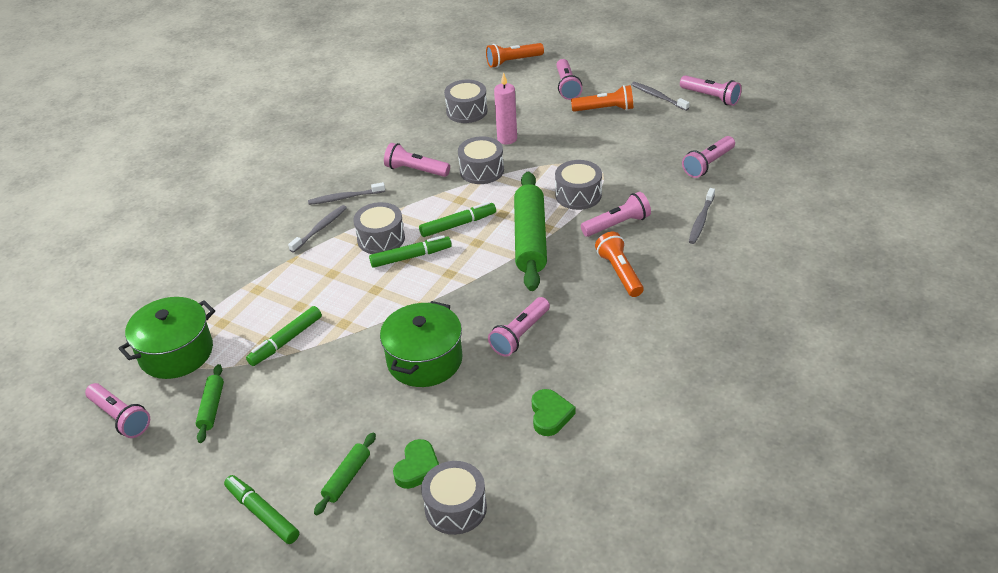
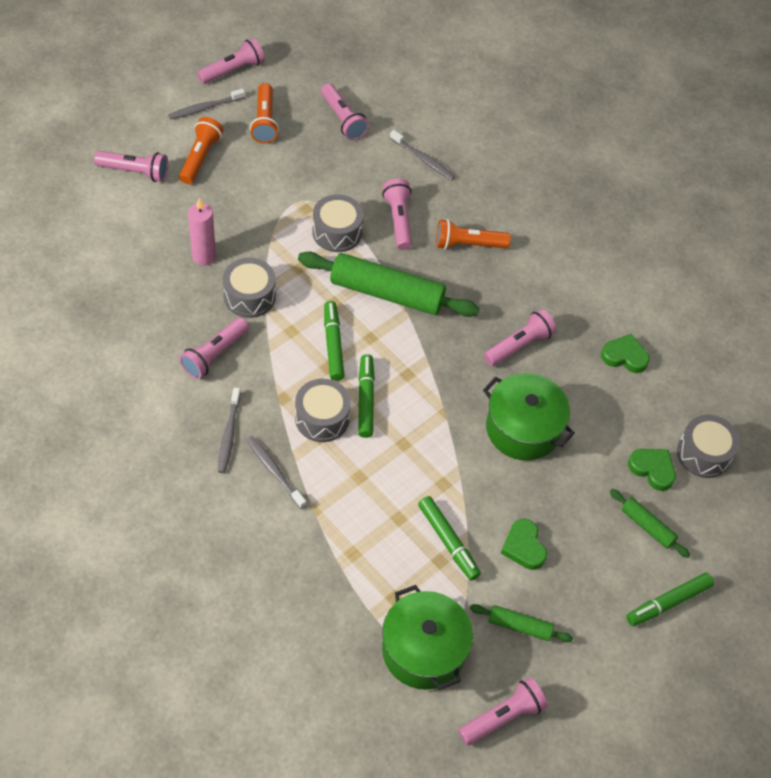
camera: 80 degrees left, 15 degrees up
(295, 391) = (523, 547): none -> green heart
(467, 111) = (125, 275): grey drum -> none
(513, 61) = (47, 200): orange flashlight -> orange flashlight (264, 121)
(520, 335) = (519, 345): pink flashlight -> pink flashlight turned 90 degrees counterclockwise

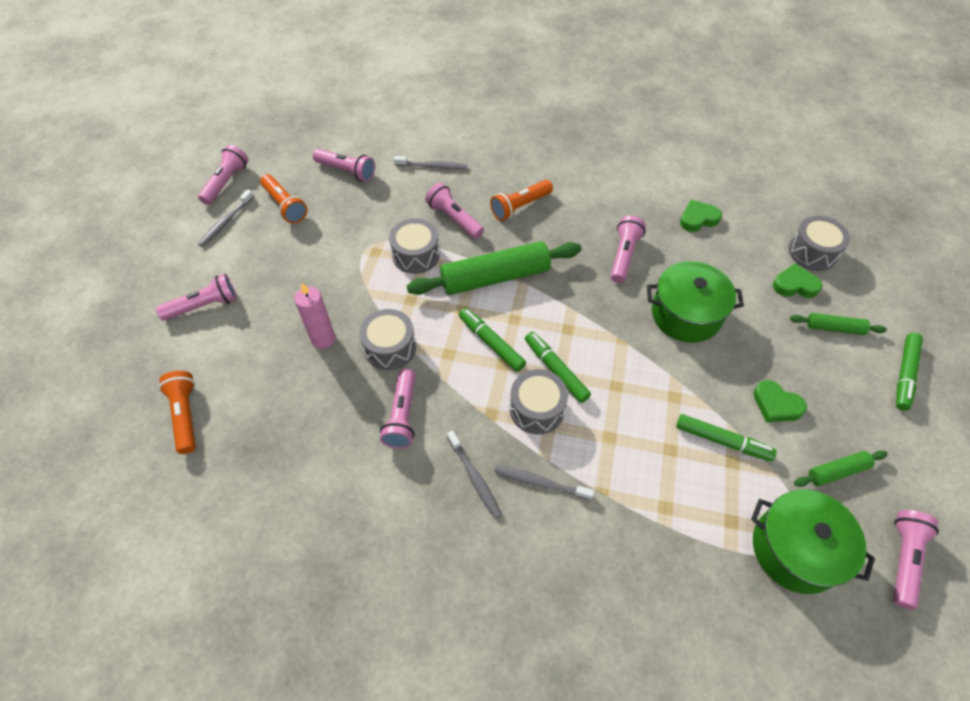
camera: 30 degrees left, 0 degrees up
(200, 157) = (253, 262): orange flashlight -> orange flashlight (185, 415)

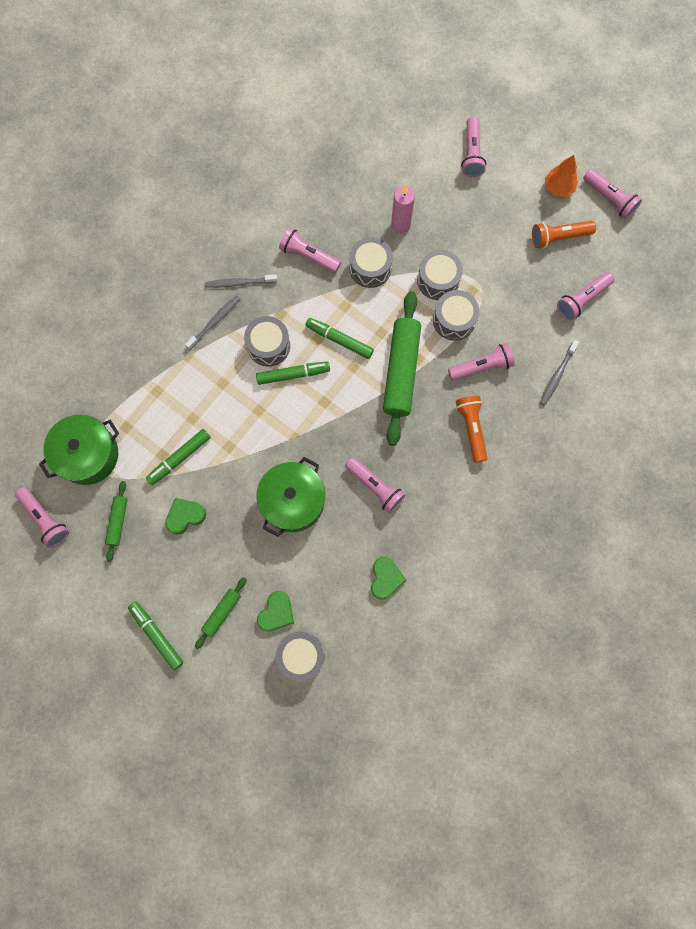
camera: 115 degrees right, 20 degrees up
(185, 415) = (377, 123): orange flashlight -> none
(226, 222) = (558, 188): grey toothbrush -> orange tree
(377, 282) = (438, 280): none -> grey drum
(491, 343) = (339, 340): green marker -> green marker turned 135 degrees counterclockwise

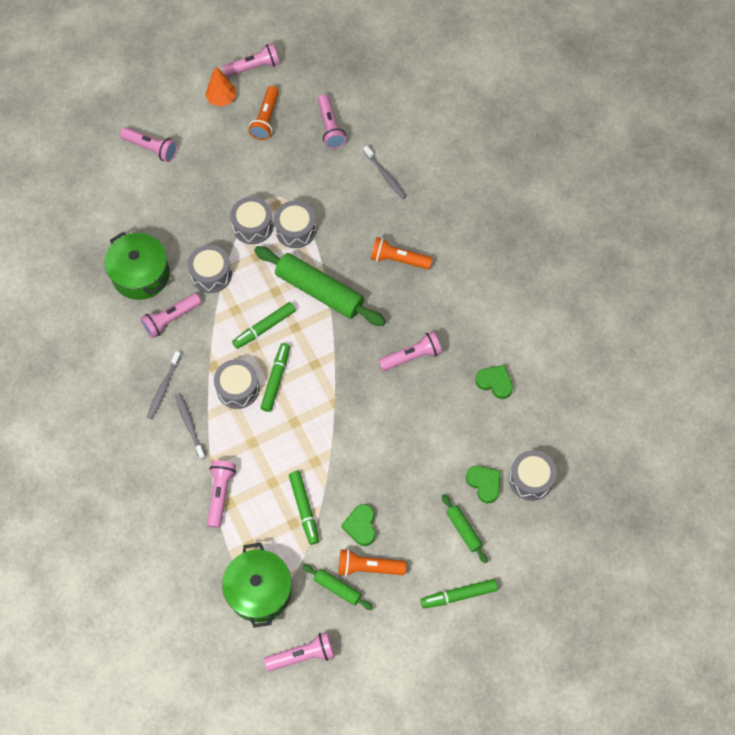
camera: 65 degrees left, 10 degrees down
(149, 541) = (368, 567): none -> orange flashlight
(293, 501) = (392, 428): green pot -> green pot (141, 274)
(400, 225) = (185, 233): pink candle -> none
(481, 367) = (348, 228): pink flashlight -> pink flashlight (220, 494)

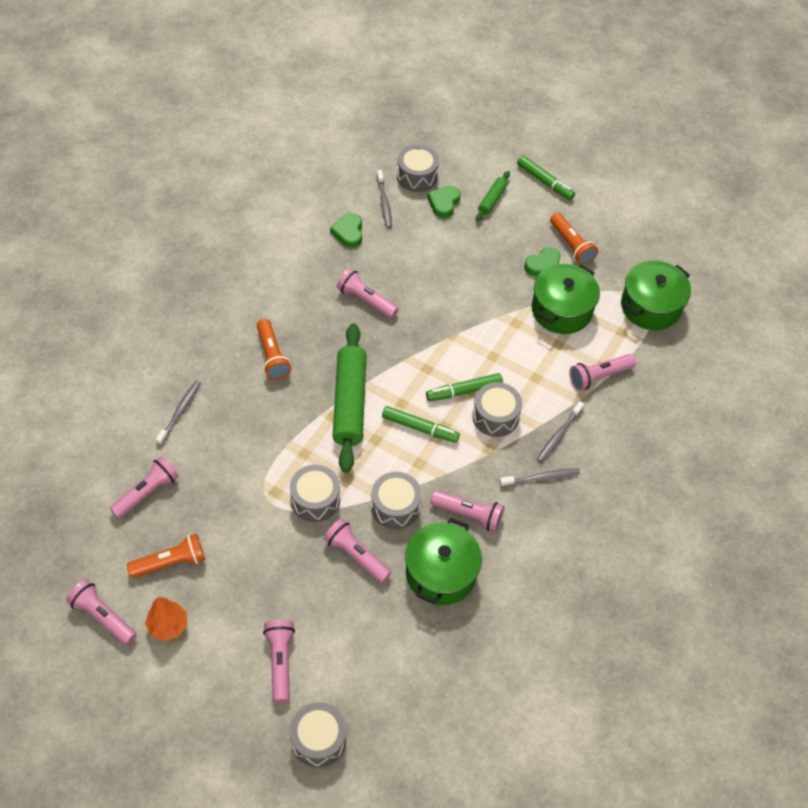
camera: 125 degrees left, 10 degrees down
(295, 230) = (295, 458): grey drum -> grey drum (318, 739)
(302, 655) = (672, 255): pink flashlight -> pink flashlight (356, 556)
(304, 509) = (561, 310): green marker -> green pot
(337, 588) = (604, 257): green rolling pin -> none
(513, 431) = (384, 203): none -> grey toothbrush

